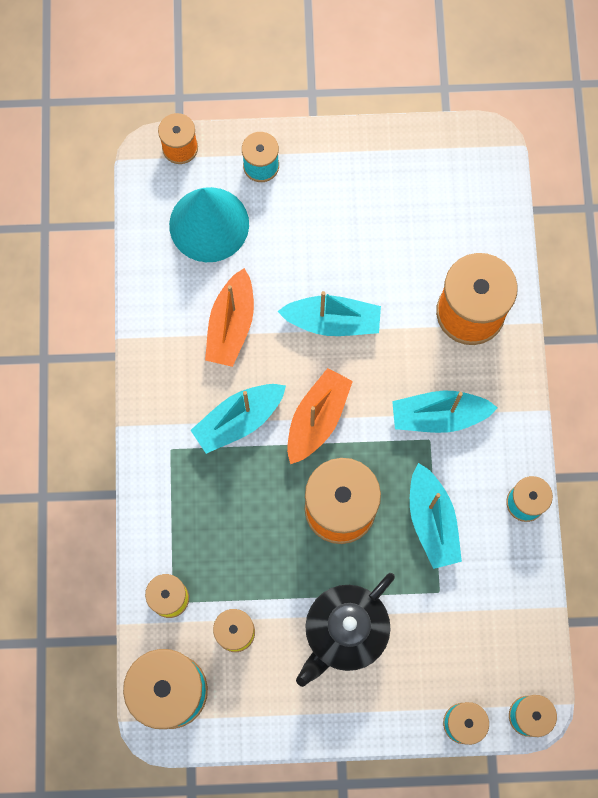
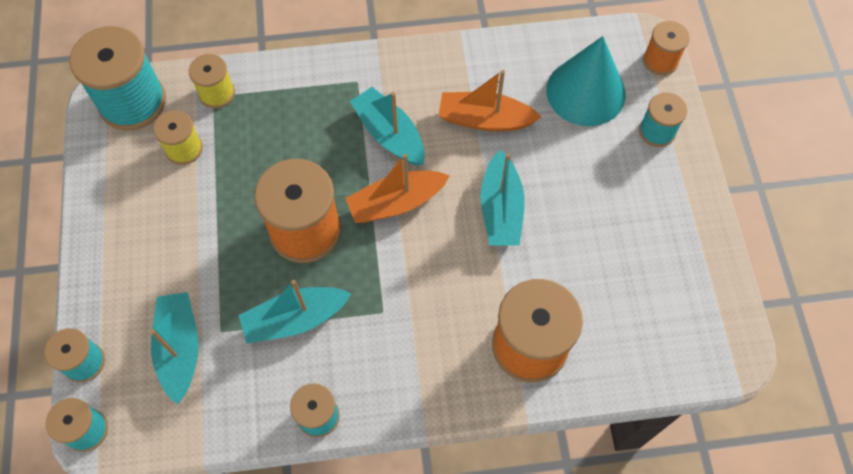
camera: 85 degrees right, 10 degrees down
(317, 419) = (396, 203): orange boat -> orange boat turned 135 degrees clockwise
(345, 632) = (181, 244): black teapot -> none
(439, 416) = (409, 319): turquoise boat -> turquoise boat (180, 349)

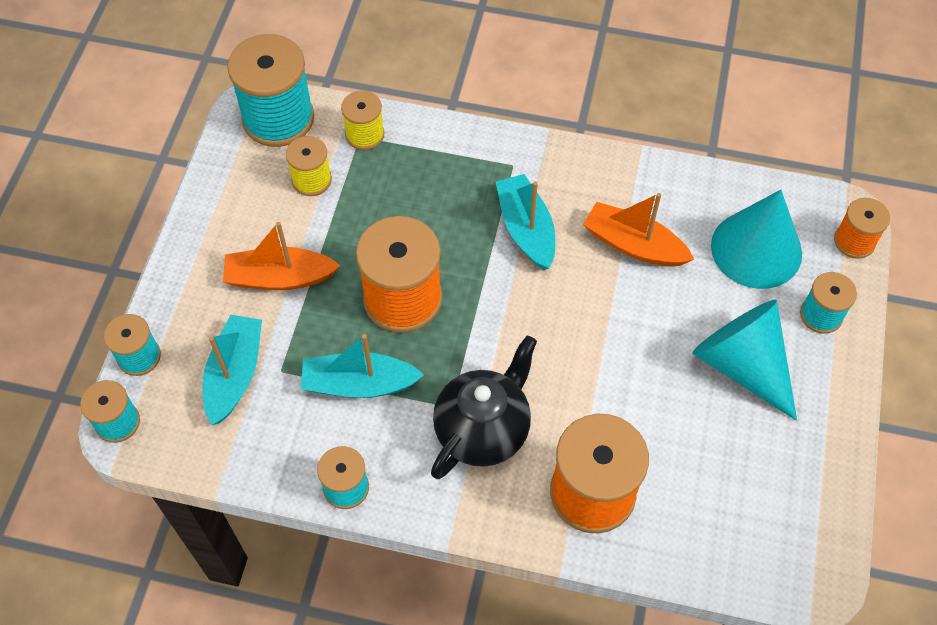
camera: 20 degrees right, 5 degrees down
(396, 203) = (506, 301): orange boat -> orange boat (280, 277)
(418, 323) = (483, 430): none -> black teapot
(500, 209) = (615, 342): turquoise boat -> none
(610, 193) = (742, 364): none -> turquoise cone

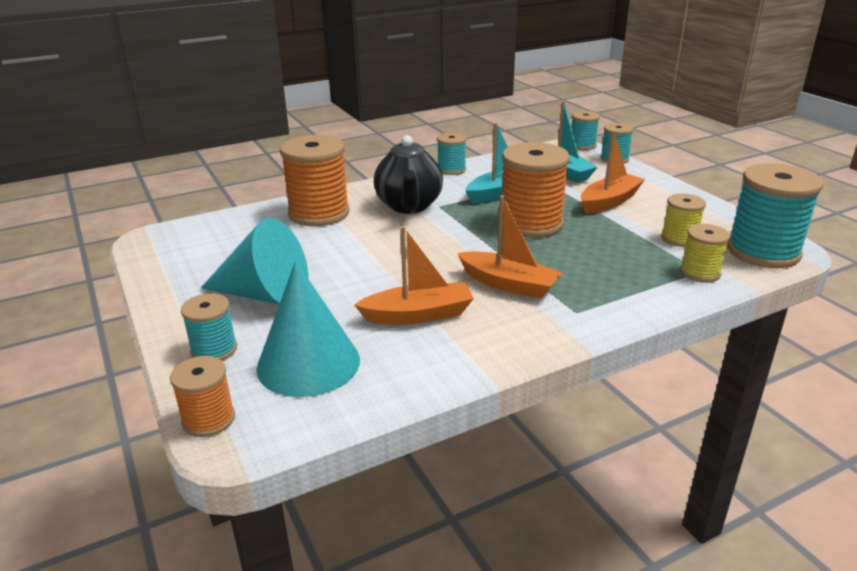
camera: 140 degrees right, 30 degrees down
(526, 229) = (509, 284): turquoise boat -> orange boat

